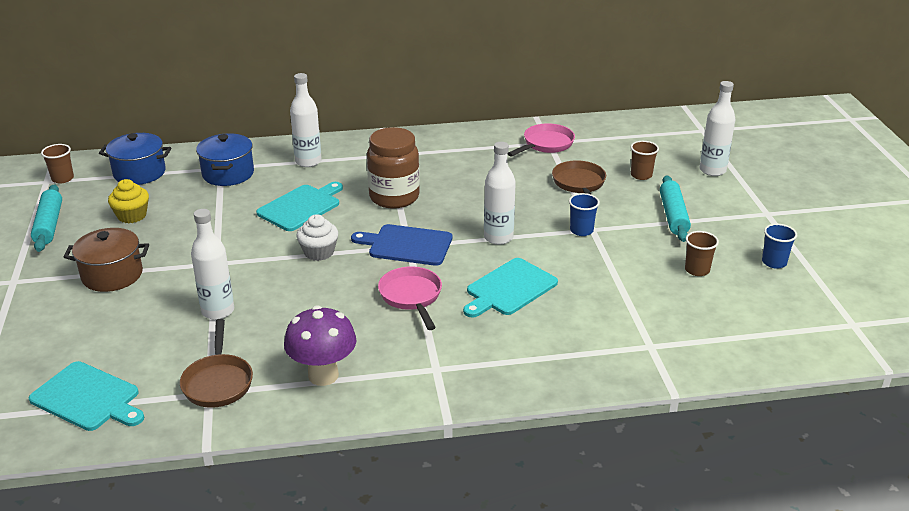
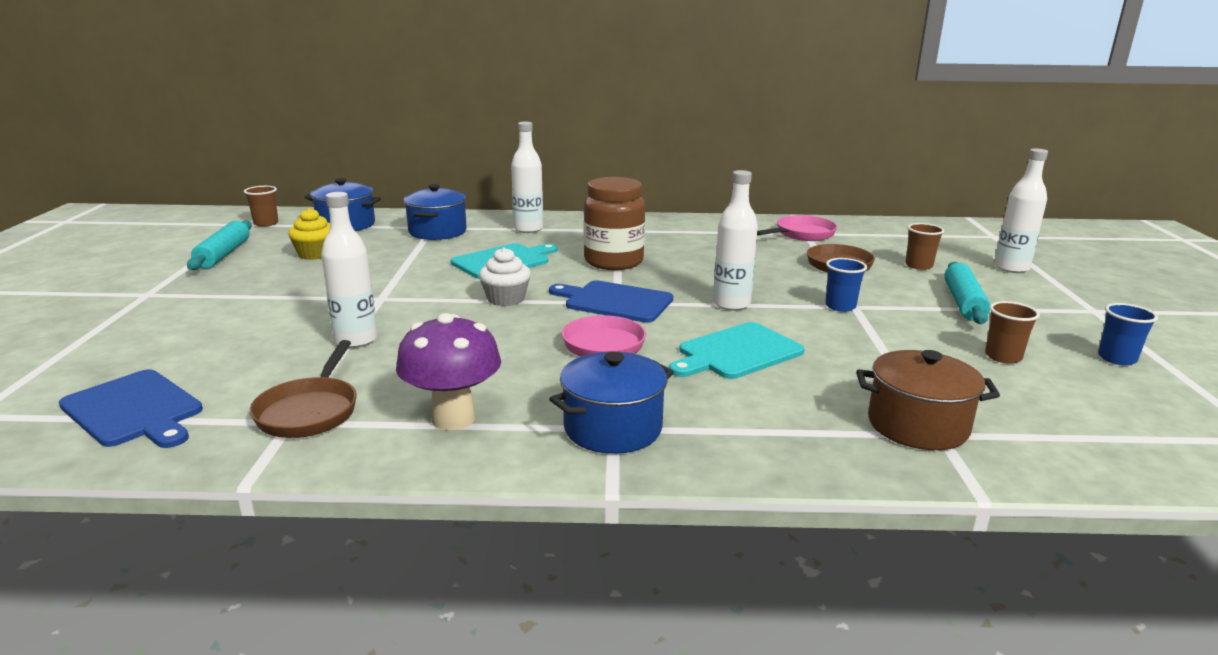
camera: 10 degrees right, 10 degrees down
(88, 398) = (134, 410): turquoise cutting board -> blue cutting board
(112, 275) = (257, 298): brown pot -> brown pot (917, 425)
(435, 369) = (612, 428): none -> blue pot

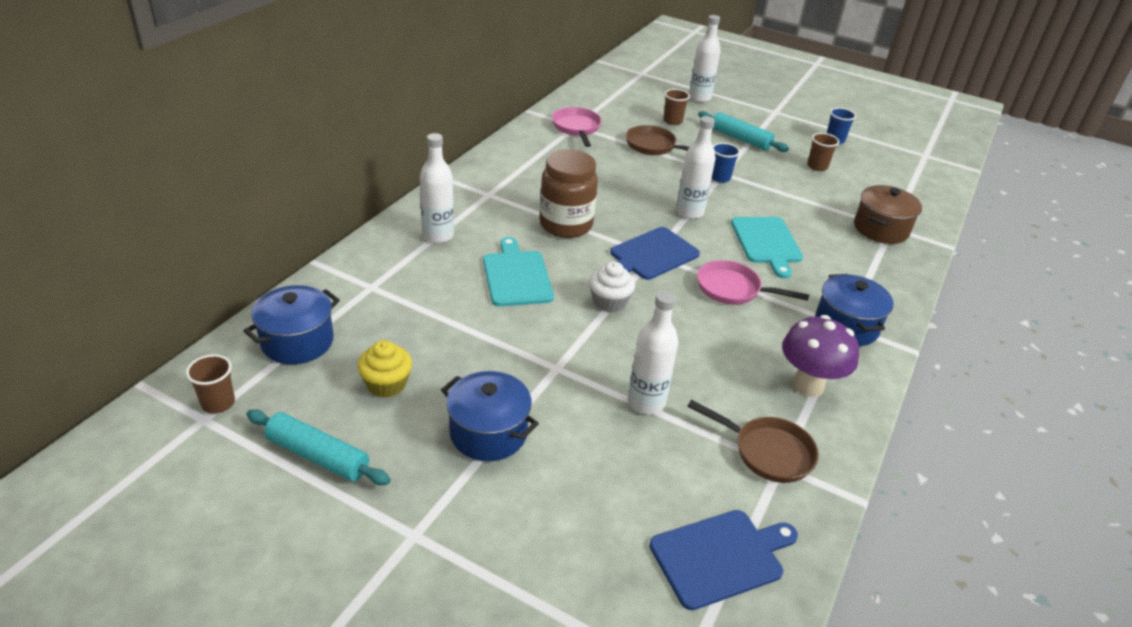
camera: 65 degrees left, 15 degrees up
(437, 232) = (391, 288): blue pot -> blue pot (488, 433)

